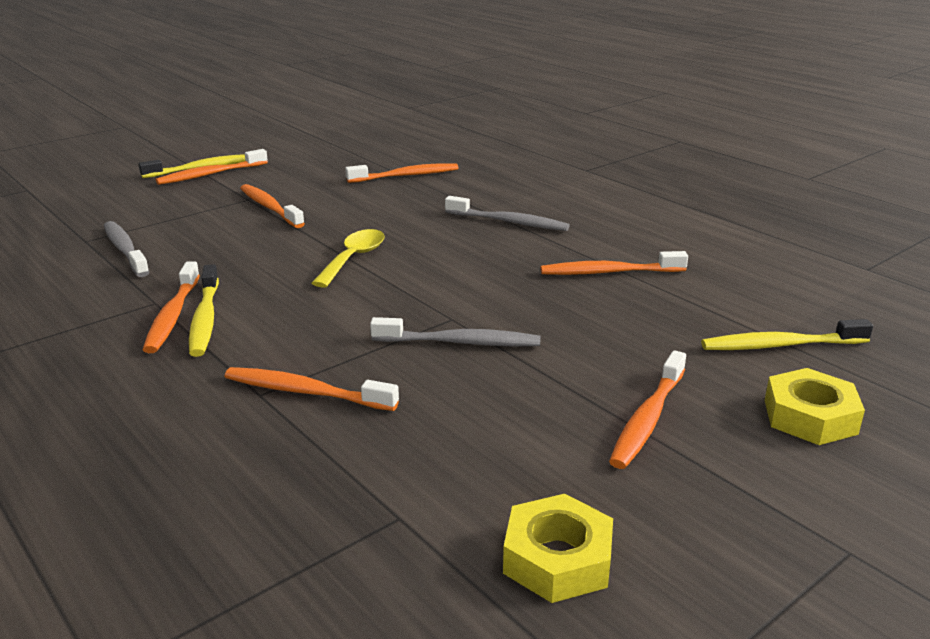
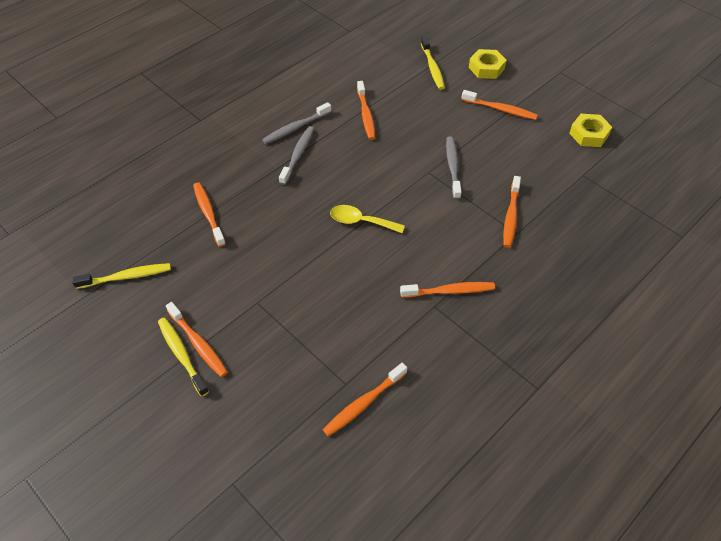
camera: 95 degrees left, 25 degrees up
(125, 250) = (361, 350): grey toothbrush -> grey toothbrush (295, 128)
(205, 319) = (450, 274): yellow toothbrush -> yellow toothbrush (126, 277)
(270, 207) = (276, 283): orange toothbrush -> orange toothbrush (363, 403)

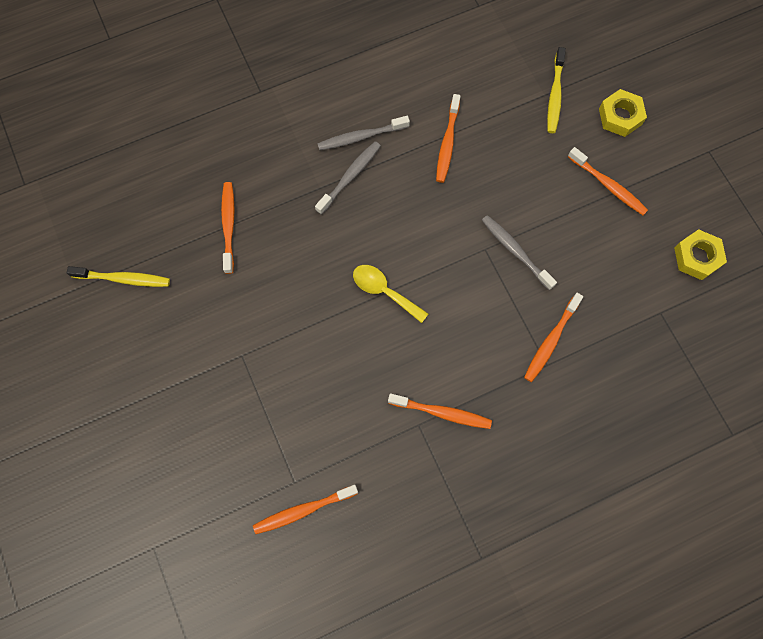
camera: 20 degrees right, 20 degrees up
(182, 355) = (149, 391): yellow toothbrush -> none
(198, 343) = (169, 384): orange toothbrush -> none
(452, 167) = (515, 251): grey toothbrush -> grey toothbrush turned 60 degrees counterclockwise

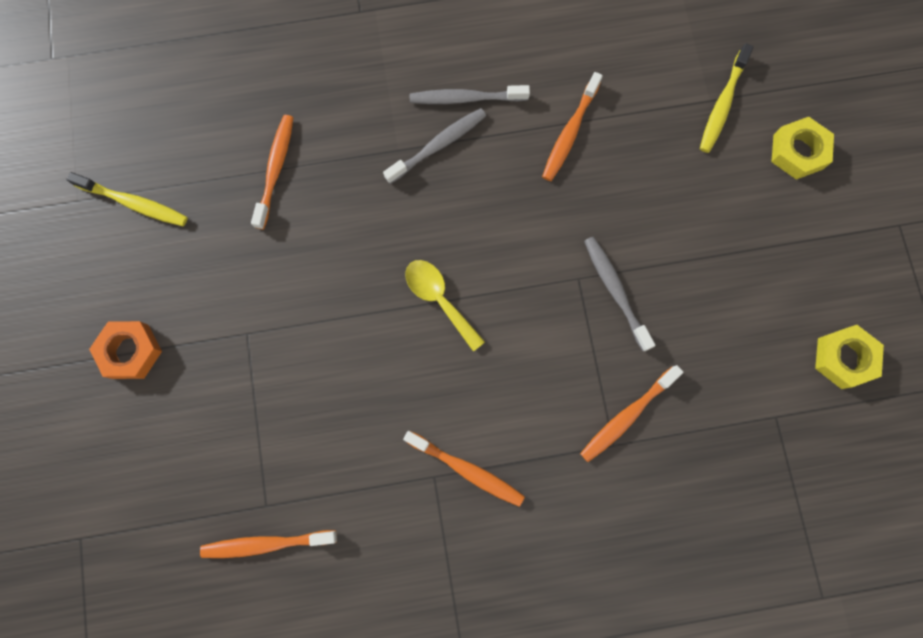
camera: 15 degrees right, 5 degrees up
(153, 392) = (130, 351): none -> orange nut
(608, 185) = (756, 237): orange toothbrush -> none

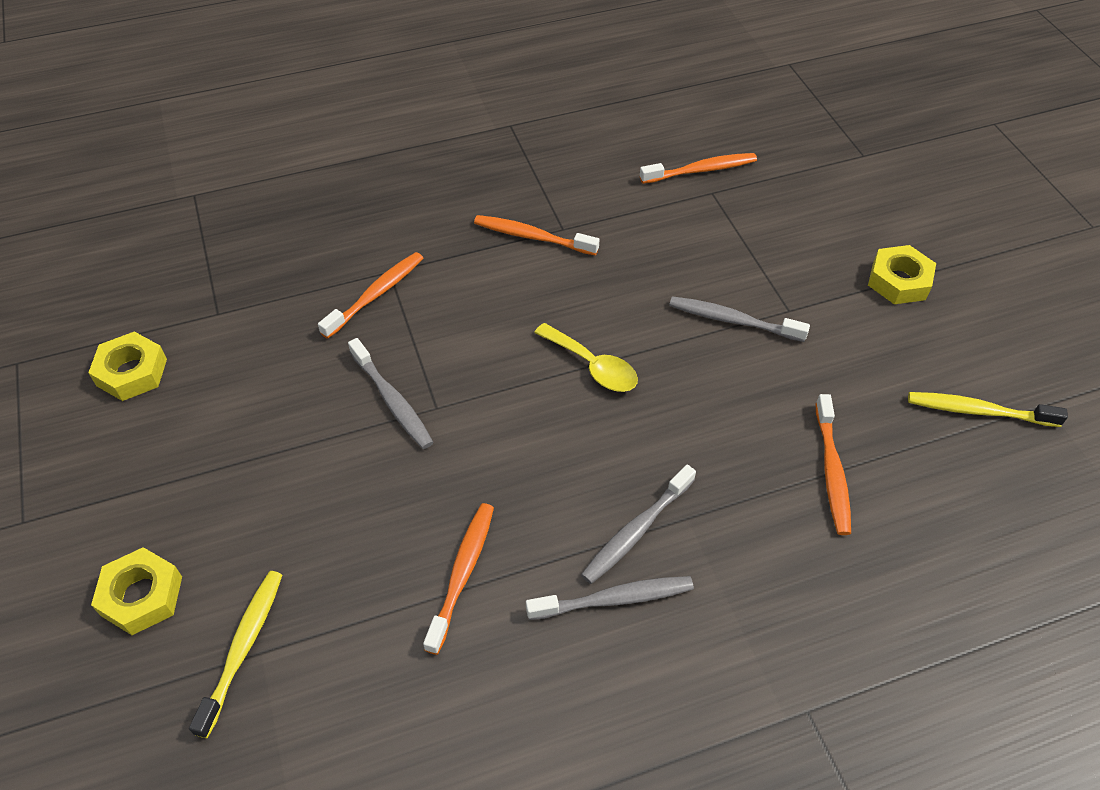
camera: 170 degrees right, 25 degrees down
(130, 351) = (899, 281): orange nut -> yellow nut
(301, 329) = (733, 320): none -> grey toothbrush

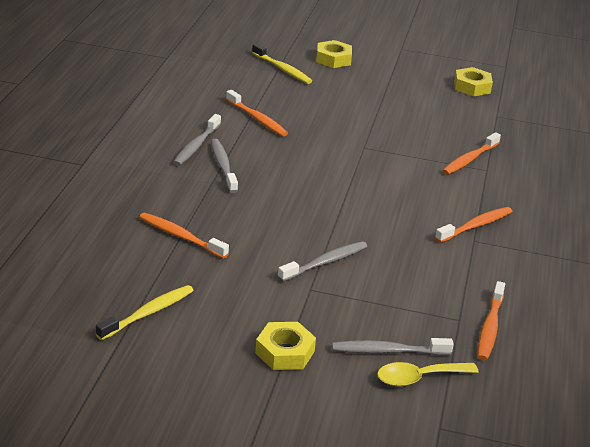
camera: 120 degrees right, 20 degrees down
(376, 294) = (469, 159): orange toothbrush -> orange toothbrush turned 60 degrees clockwise
(392, 400) = (382, 138): grey toothbrush -> grey toothbrush (388, 351)
(592, 366) = (342, 200): yellow spoon -> yellow spoon (419, 378)

